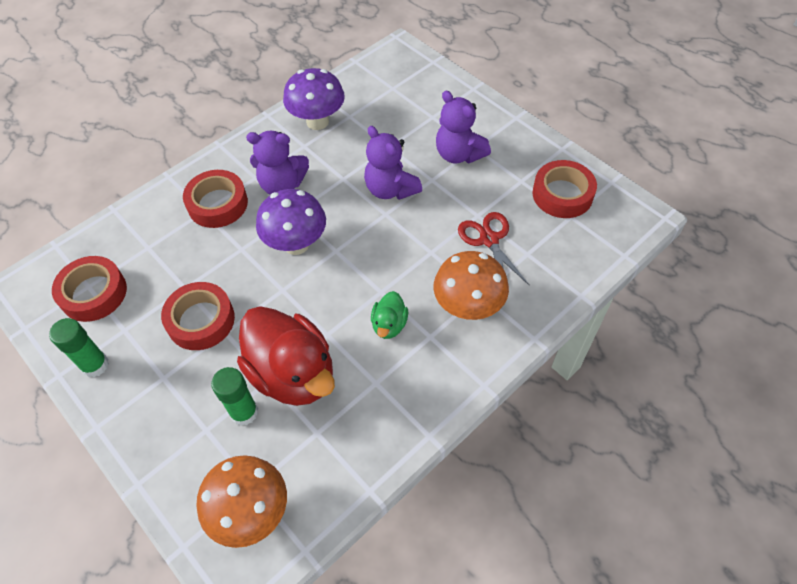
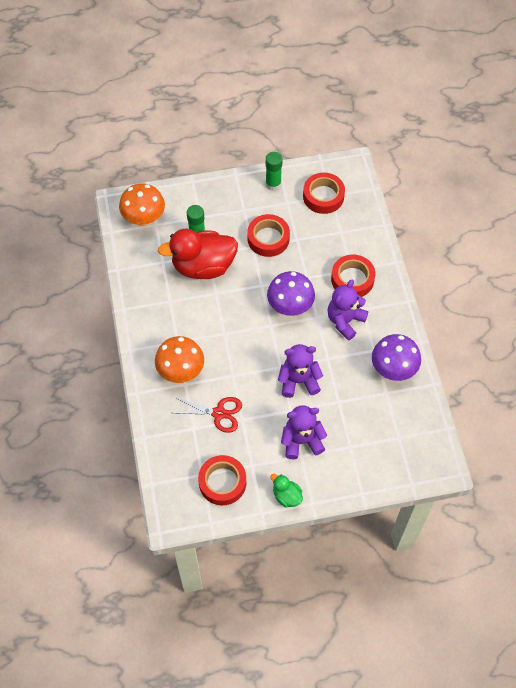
camera: 120 degrees right, 5 degrees up
(389, 325) = (199, 325): green duck -> green duck (286, 496)

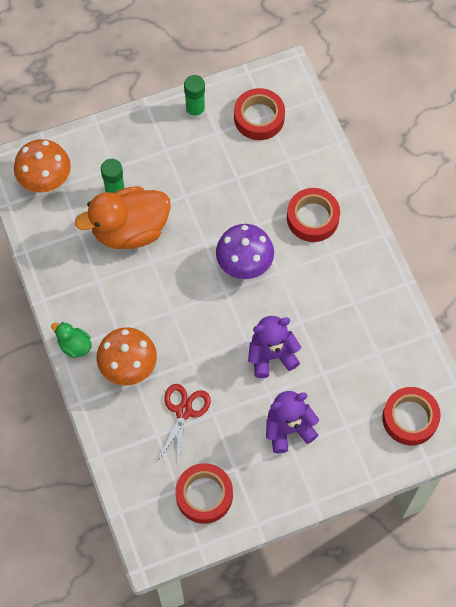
camera: 10 degrees left, 5 degrees up
(203, 266) = (130, 230): red duck -> orange duck
(219, 413) = (184, 411): red scissors -> red scissors turned 75 degrees counterclockwise
(268, 238) = (202, 182): red tape -> red tape (410, 418)
(286, 496) = (283, 499): green duck -> green duck (74, 345)
(345, 321) = (313, 272): purple teddy bear -> none
(393, 369) = (380, 323): purple mushroom -> none

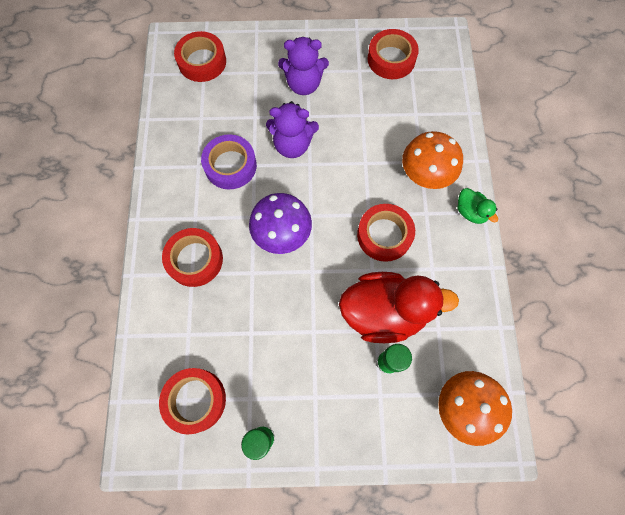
camera: 160 degrees left, 5 degrees up
(130, 230) = (384, 312): orange duck -> red duck
(150, 296) = (384, 235): none -> red tape
(184, 411) = (386, 124): red scissors -> none
(323, 313) = (230, 165): none -> purple tape

